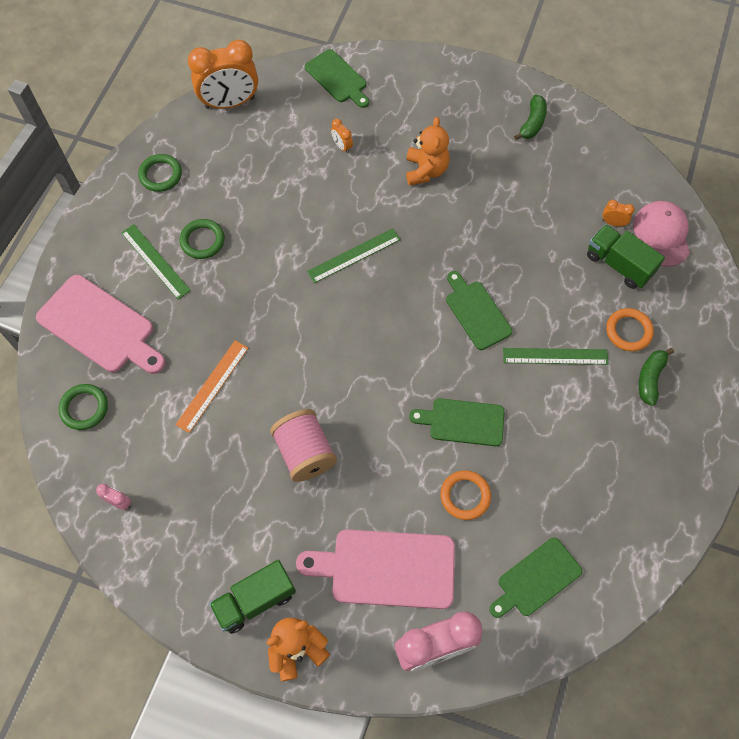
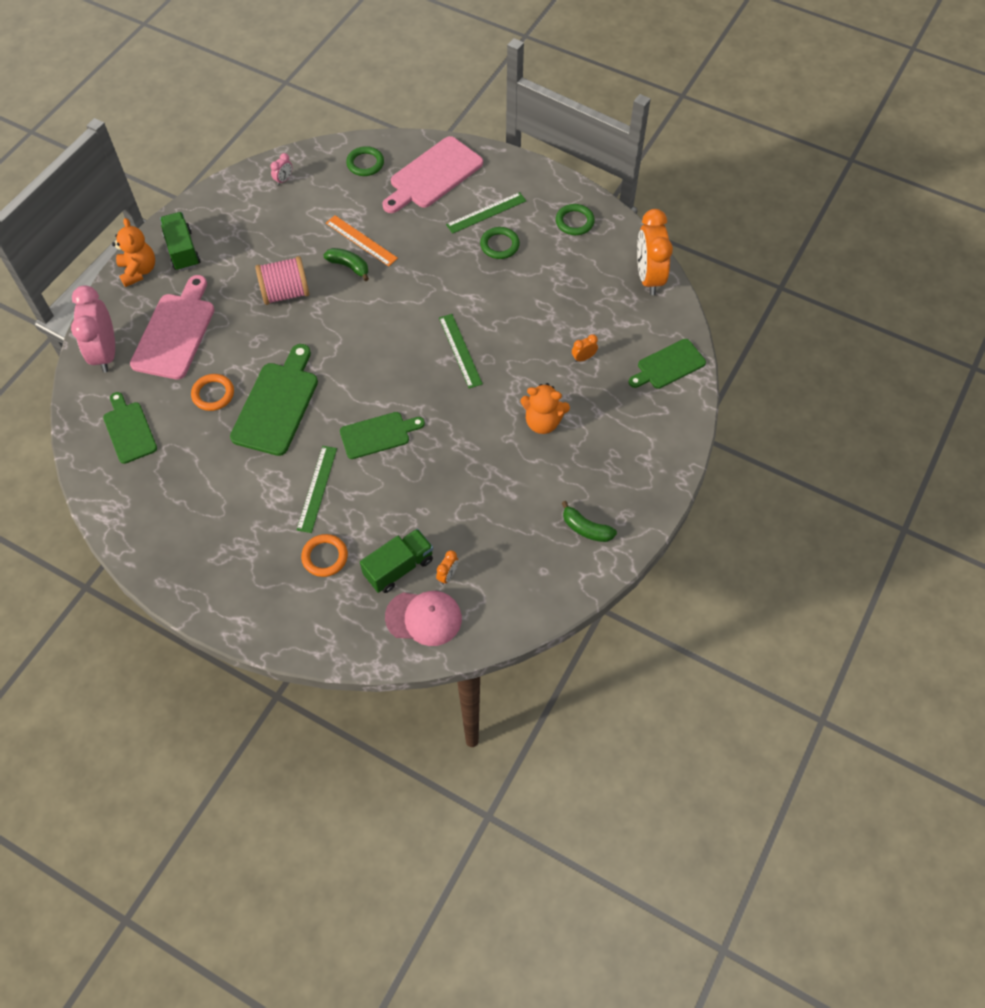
camera: 100 degrees right, 5 degrees down
(462, 422) = (277, 404): green cutting board -> green cutting board, size x1.57
(650, 378) = (272, 562): green banana -> green banana (349, 266)

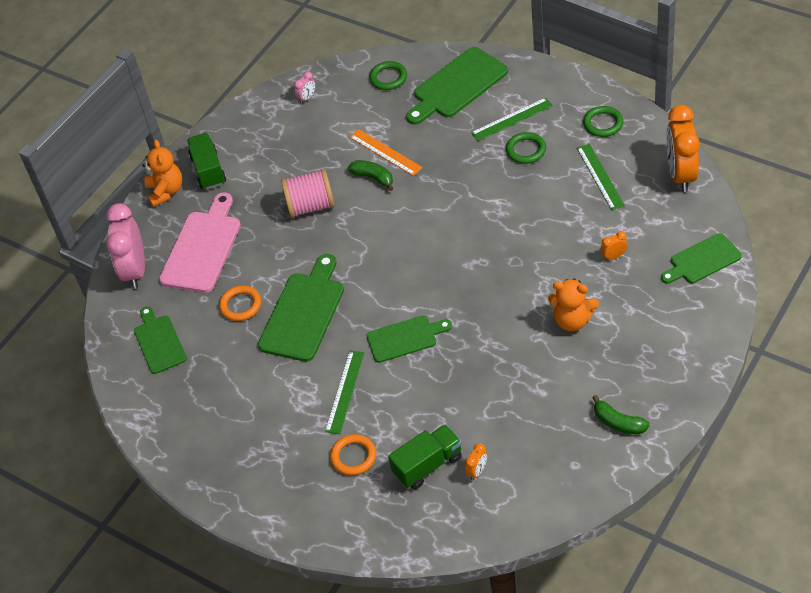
camera: 10 degrees right, 10 degrees down
(424, 618) = (454, 513): pink cap -> none
(433, 175) = (457, 85): pink cutting board -> green cutting board
(460, 350) = (487, 254): green ruler -> green ruler (600, 176)

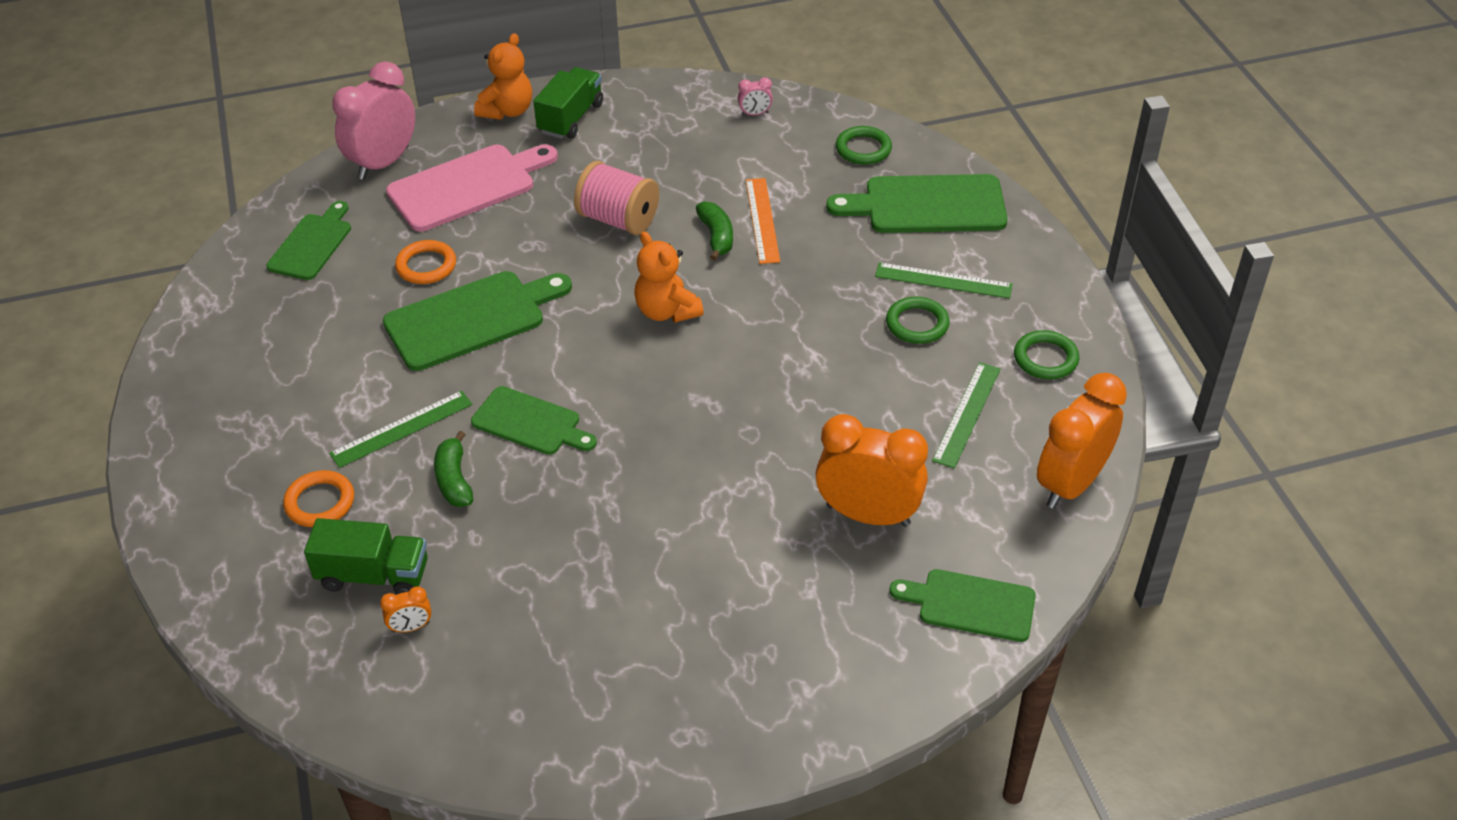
camera: 35 degrees right, 5 degrees down
(572, 320) = (728, 549): orange teddy bear -> orange teddy bear (666, 311)
(613, 256) = (868, 515): orange clock -> orange clock, size x2.42
(618, 422) = (626, 710): green banana -> green banana (454, 480)

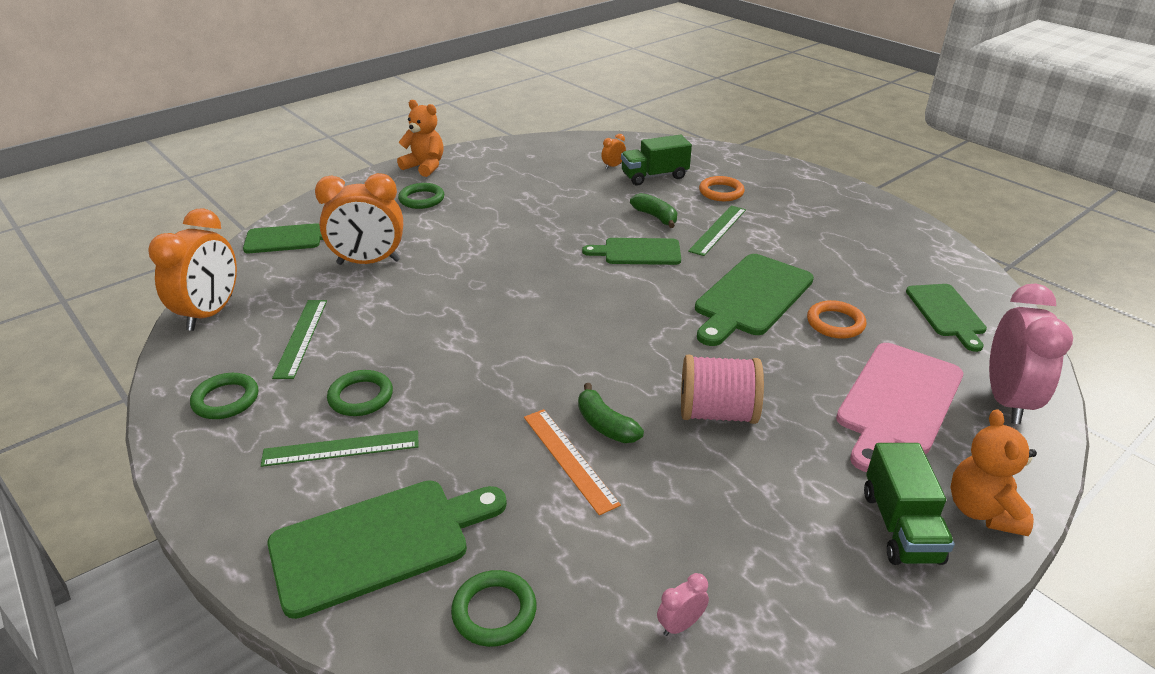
camera: 155 degrees right, 10 degrees down
(666, 311) = (600, 344): orange teddy bear -> orange teddy bear (425, 167)
(752, 640) = (421, 199): none -> green ring

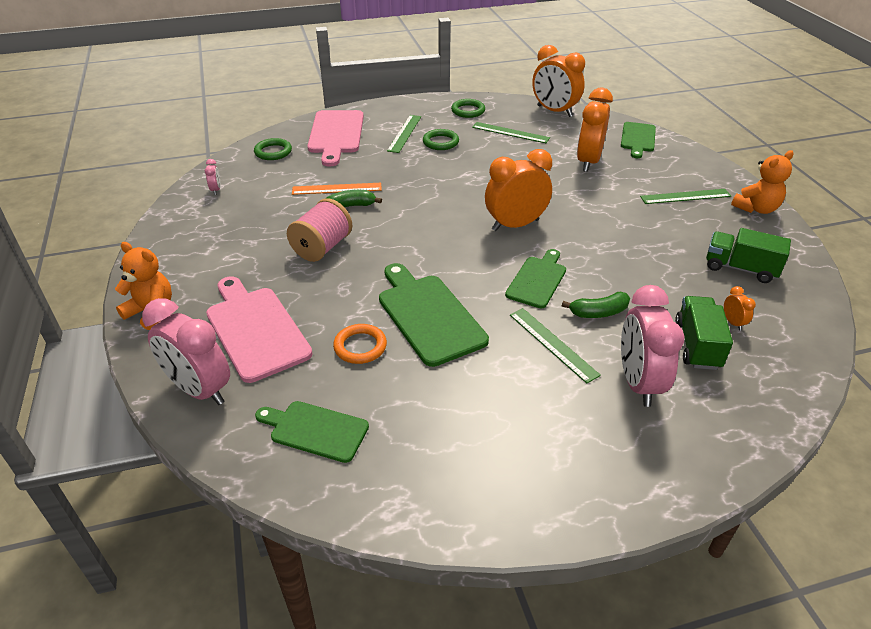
camera: 115 degrees right, 5 degrees up
(379, 543) = (336, 134): green cutting board -> pink cutting board
(421, 199) = (685, 196): green ring -> green ruler
(550, 283) = (515, 225): none -> orange clock
(721, 192) = (638, 383): orange ring -> pink clock
(900, 526) = (181, 275): green truck -> green truck (740, 268)

